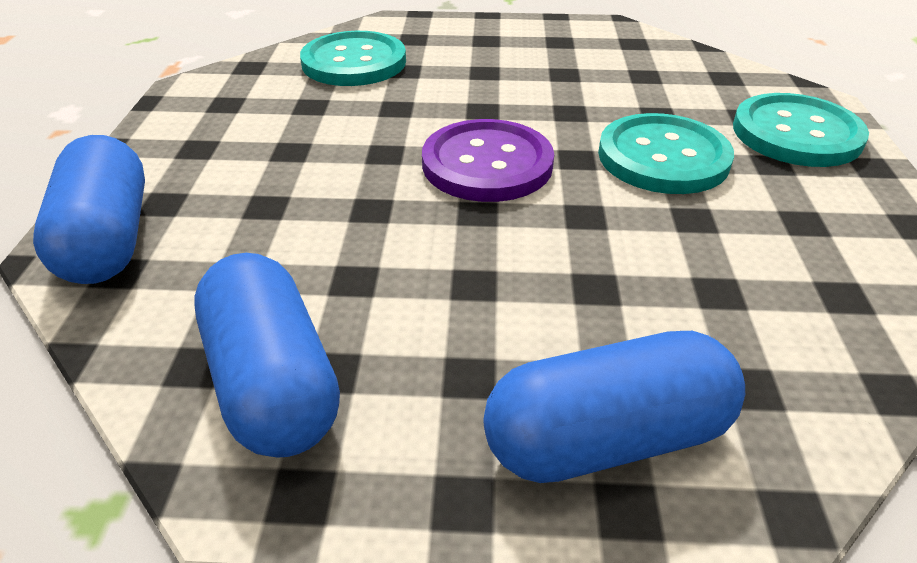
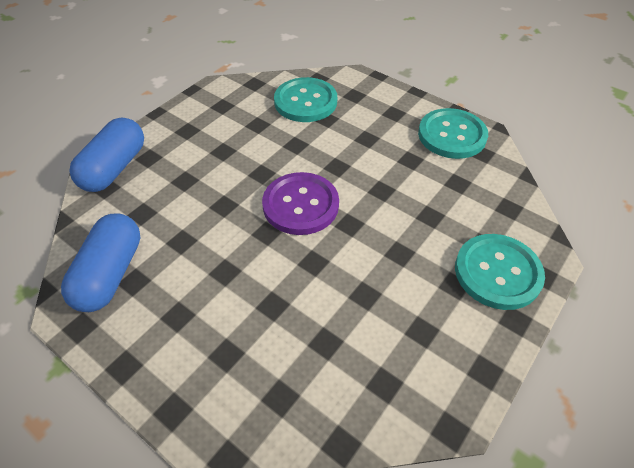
camera: 35 degrees right, 10 degrees up
(606, 438) = (196, 378): blue capsule -> none
(663, 157) = (395, 248): turquoise button -> turquoise button (452, 135)

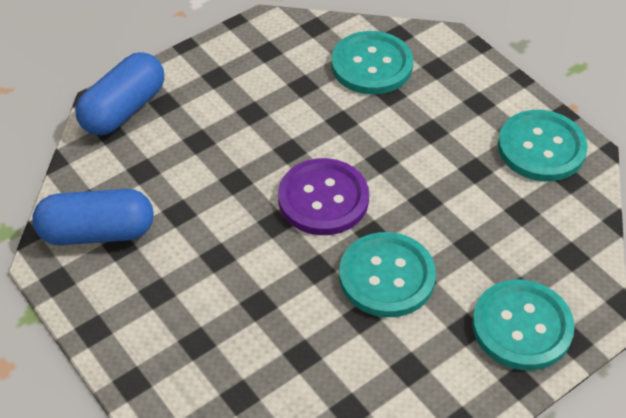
camera: 15 degrees right, 0 degrees up
(110, 274) = (97, 232): blue capsule -> blue capsule turned 60 degrees clockwise
(374, 256) = (387, 276): none -> turquoise button

